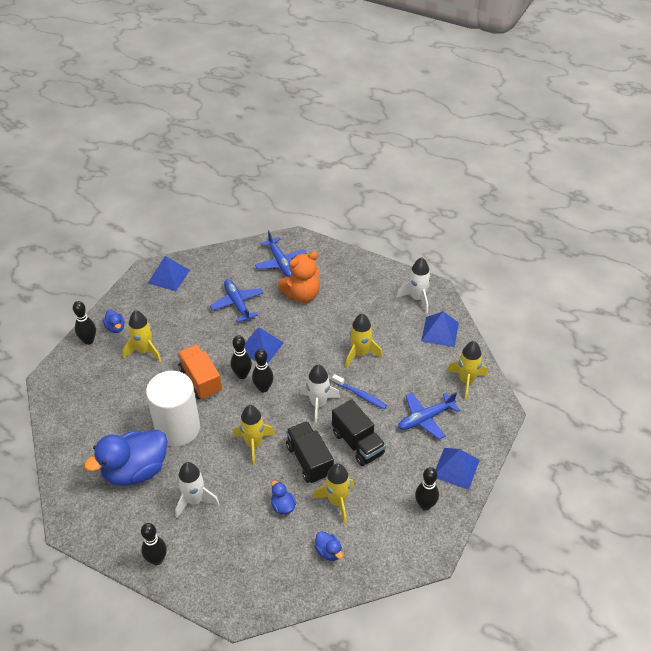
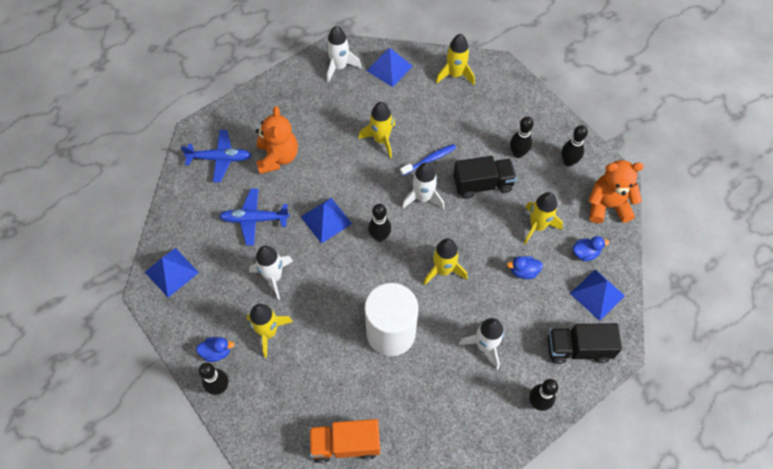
camera: 65 degrees left, 15 degrees up
(135, 471) = (425, 390): blue duck -> none
(193, 335) = (273, 277): none -> white rocket
(200, 380) = (339, 290): orange truck -> orange truck (345, 444)
(242, 375) = (352, 249): black bowling pin -> black bowling pin (518, 153)
(309, 460) = (483, 230): black truck -> black truck (578, 348)
(393, 555) = (607, 206): none -> orange teddy bear
(425, 418) = (480, 122): blue plane -> none
(456, 468) = (541, 123): blue pyramid -> blue pyramid (597, 294)

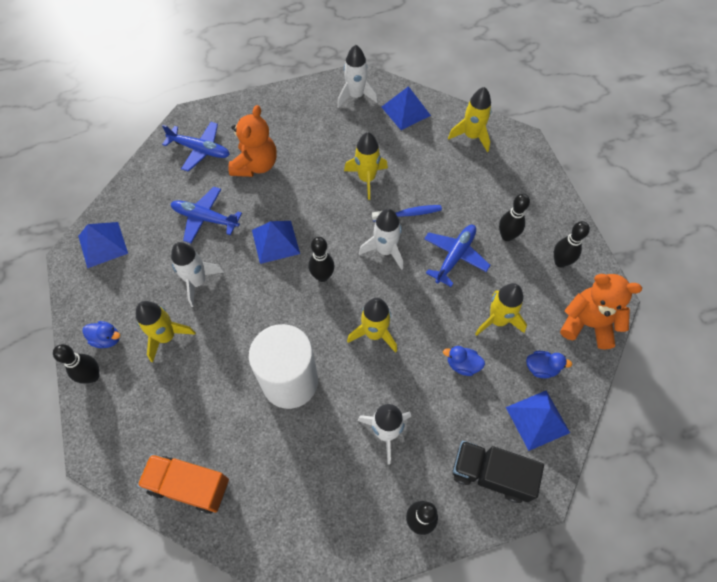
camera: 20 degrees right, 0 degrees up
(482, 184) = (455, 256): black truck -> blue plane

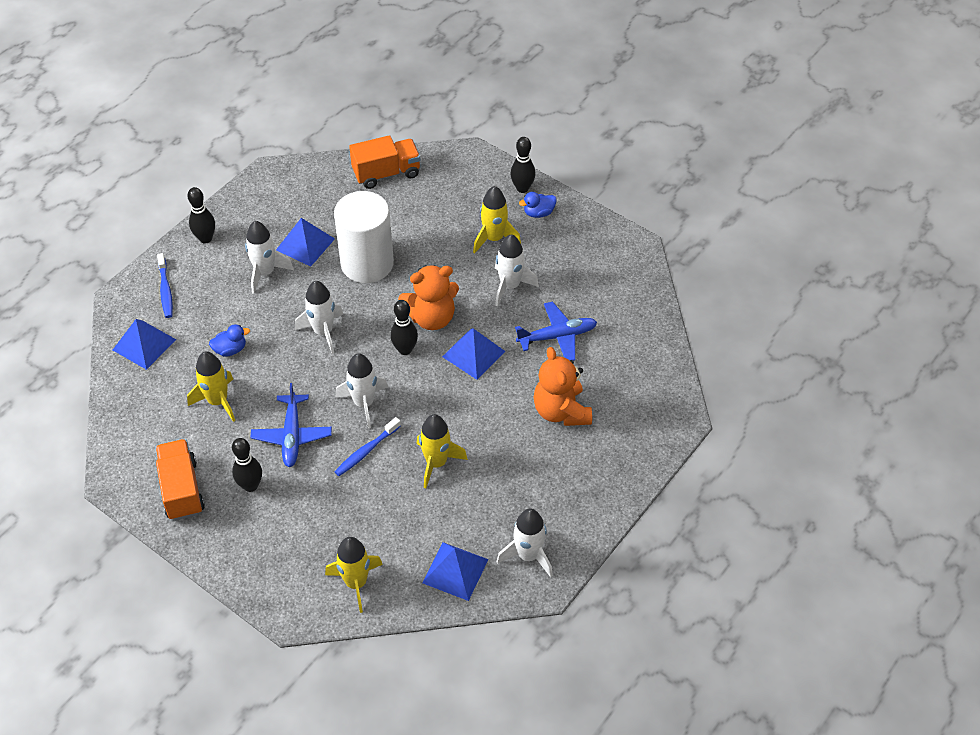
camera: 145 degrees right, 10 degrees down
(103, 244) = (622, 267): blue pyramid -> blue pyramid (305, 244)
(200, 150) = (632, 393): blue plane -> none
(374, 333) = (323, 332): yellow rocket -> white rocket
(490, 474) = (165, 290): black truck -> blue toothbrush
(541, 368) = (158, 384): blue duck -> none
(560, 262) = (181, 489): black bowling pin -> orange truck
(587, 324) = (130, 444): orange teddy bear -> orange teddy bear (431, 318)

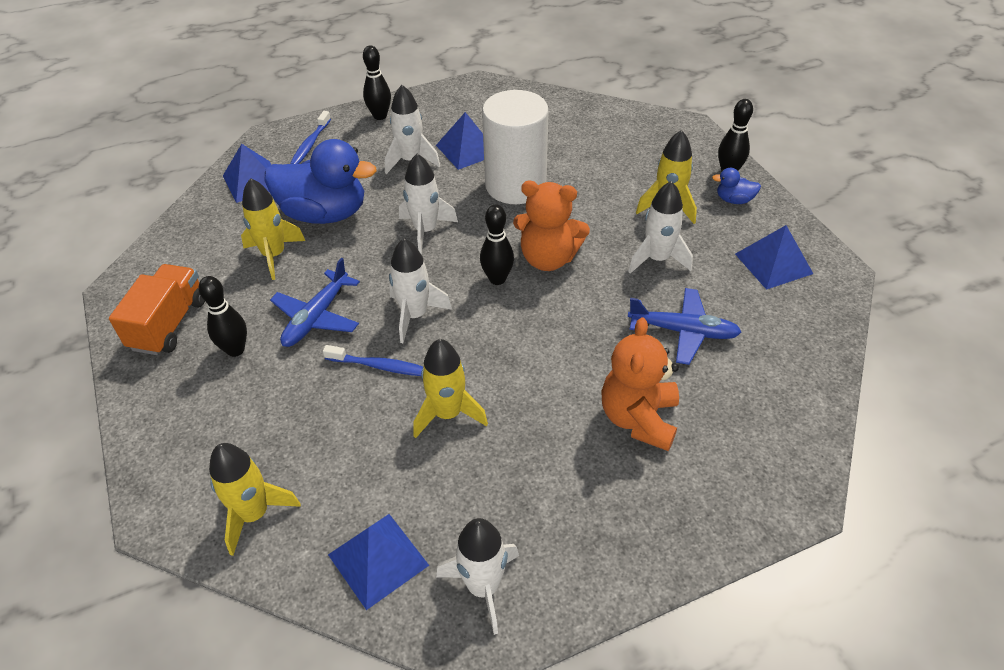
camera: 30 degrees right, 5 degrees down
(230, 349) = (324, 214): blue duck -> blue duck, size x2.35
(366, 451) = (380, 366): blue toothbrush -> blue toothbrush turned 150 degrees counterclockwise
(386, 173) = (590, 116): orange truck -> none
(473, 354) = (571, 312): blue pyramid -> blue pyramid (773, 263)

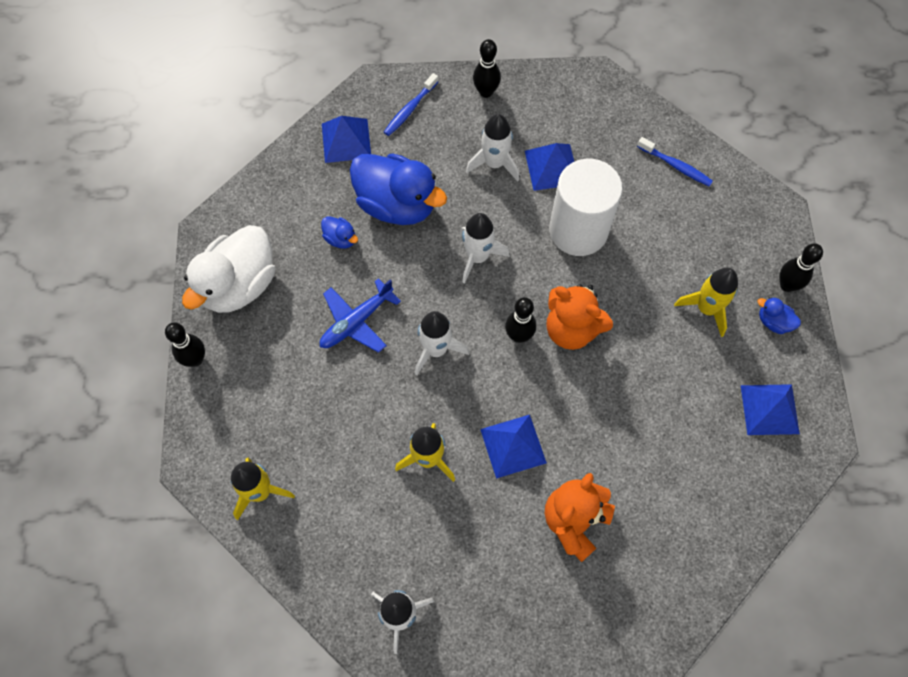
camera: 20 degrees right, 20 degrees up
(169, 324) = (239, 285): orange truck -> white duck
(235, 350) = (284, 332): black bowling pin -> black bowling pin (195, 359)
(274, 255) = (340, 239): yellow rocket -> blue duck
(378, 560) = (335, 564): blue pyramid -> blue pyramid (513, 446)
(380, 366) = (391, 392): blue toothbrush -> blue toothbrush (676, 166)
(657, 259) = (668, 365): white rocket -> none
(683, 331) = (651, 451): blue plane -> none

